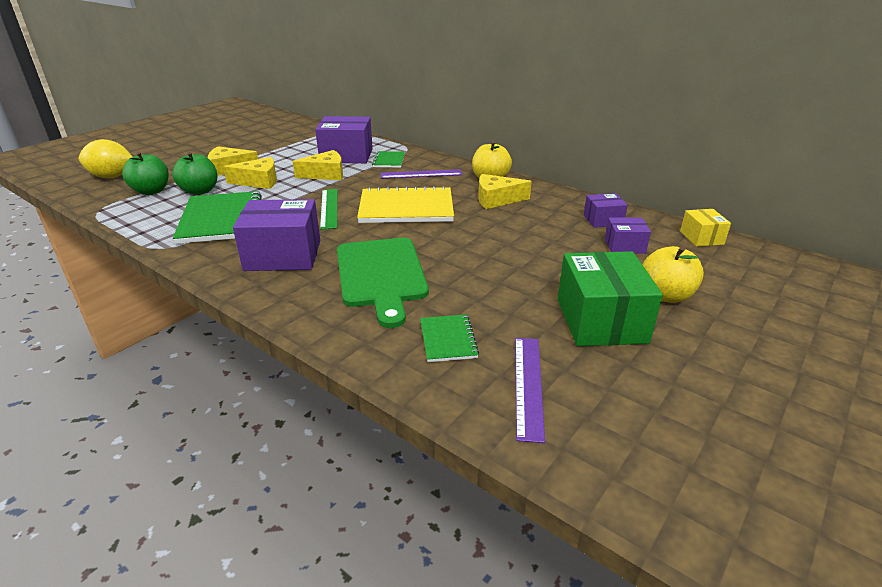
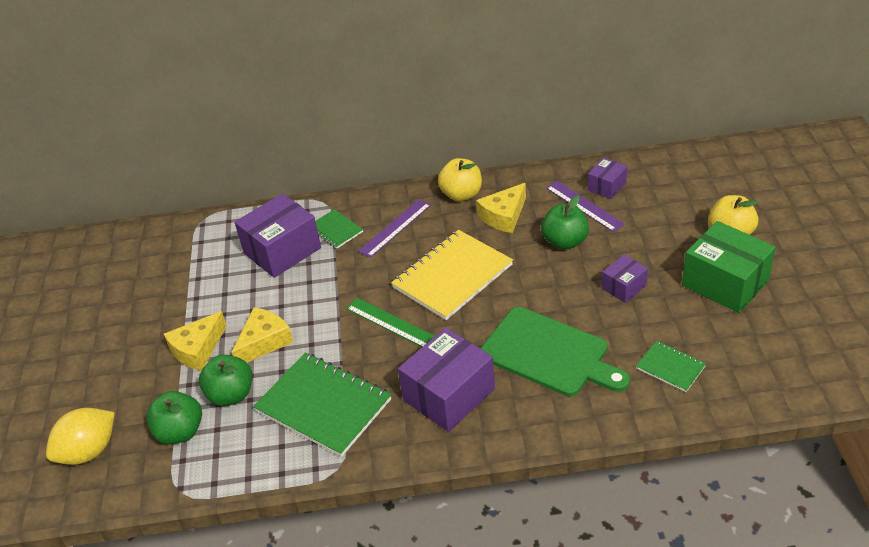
camera: 40 degrees left, 10 degrees up
(325, 174) = (310, 288): yellow cheese -> none
(513, 230) = (565, 241): none -> green apple
(528, 385) = (753, 360): purple ruler -> purple ruler (584, 206)
(624, 246) = (653, 204): purple box -> purple box (624, 287)
(701, 238) = (685, 161): yellow box -> none

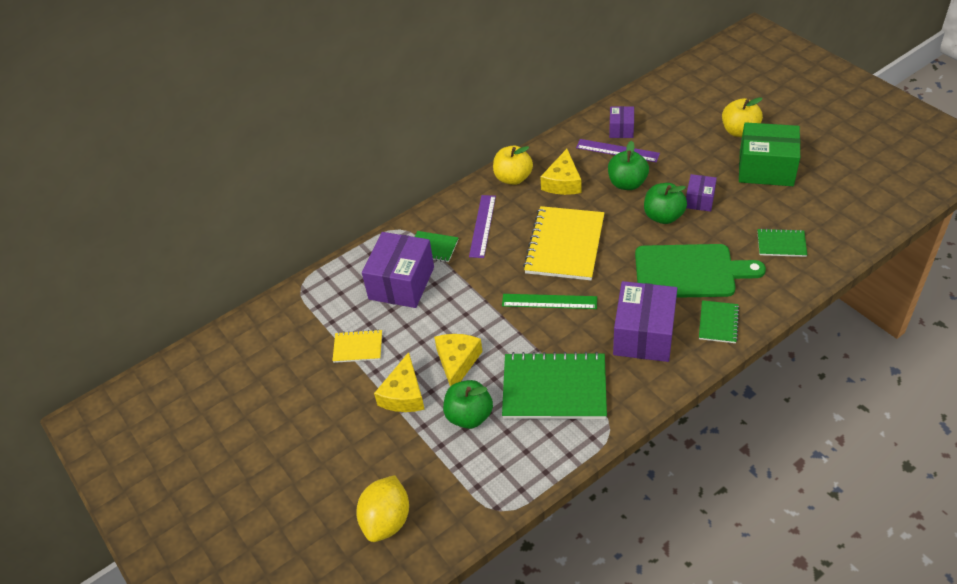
camera: 30 degrees left, 5 degrees up
(180, 432) = (454, 465): green apple -> green apple (663, 216)
(199, 291) = (358, 347): none -> yellow notebook
(532, 417) = (718, 323): none -> green notebook

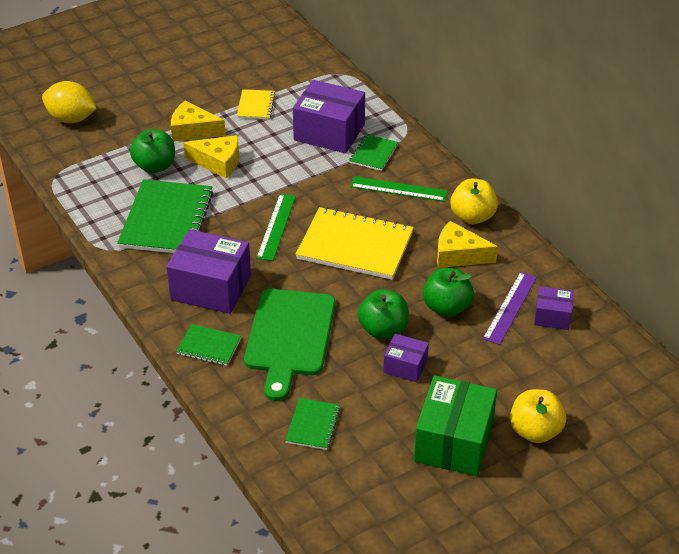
camera: 90 degrees right, 5 degrees down
(482, 226) = (398, 189): purple ruler -> green ruler

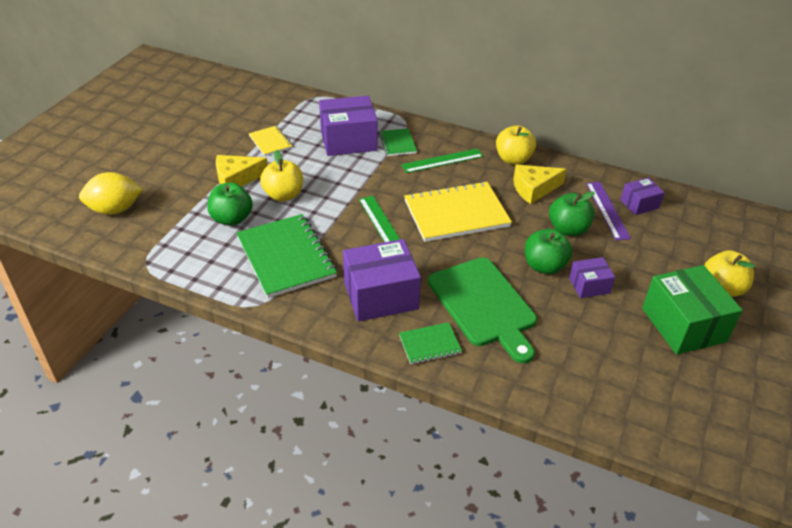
camera: 35 degrees left, 0 degrees up
(218, 162) = (283, 195): yellow cheese -> yellow apple
(313, 425) = (577, 366): green notebook -> none

